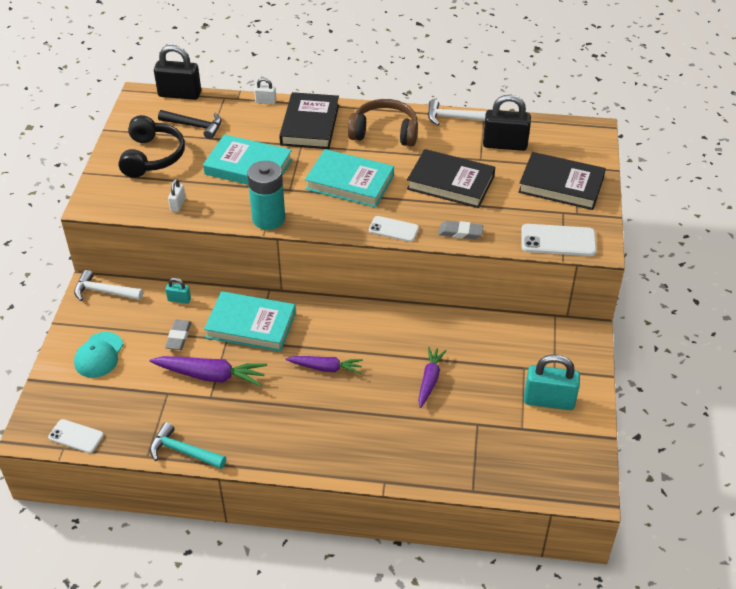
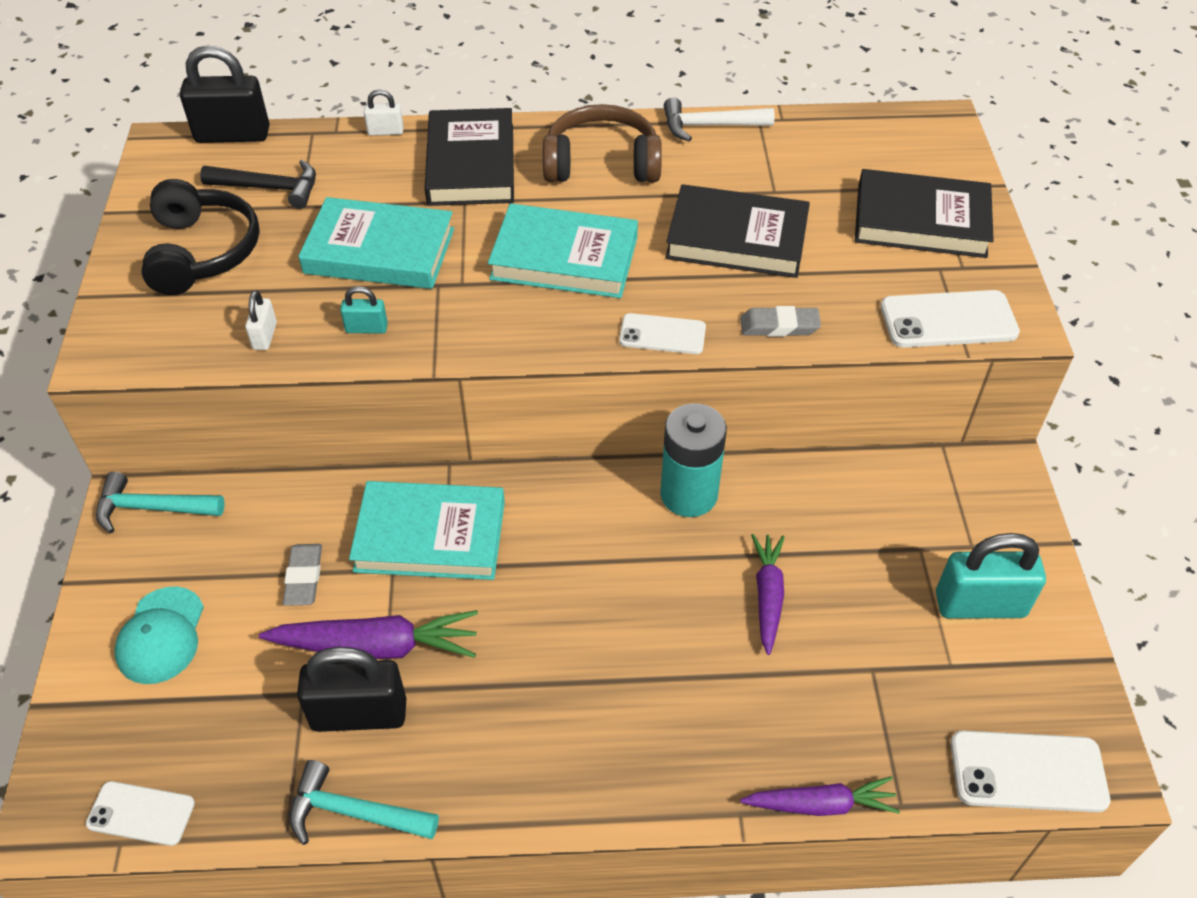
camera: 10 degrees left, 5 degrees up
(104, 292) = (152, 508): white hammer -> turquoise hammer
(179, 300) = (292, 504): turquoise padlock -> turquoise padlock (366, 328)
(268, 219) = (436, 343): turquoise battery -> turquoise battery (688, 494)
(326, 368) = (581, 600): purple carrot -> purple carrot (820, 804)
(504, 145) = (807, 162): black padlock -> black padlock (359, 714)
(548, 485) = (1028, 772): none -> white phone

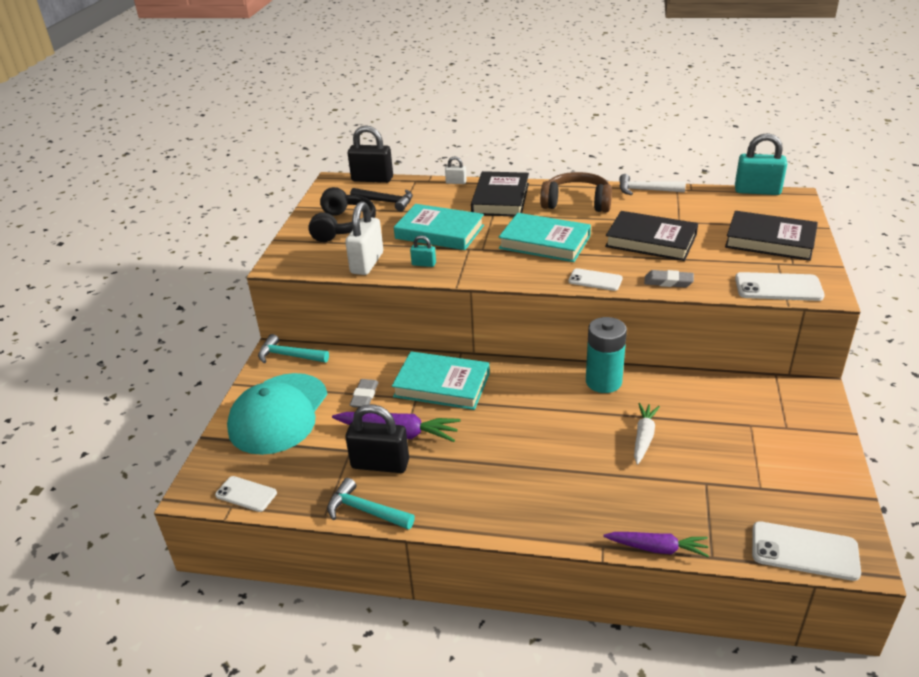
camera: 15 degrees right, 15 degrees down
(161, 635) = (278, 414): turquoise cap -> turquoise cap, size x1.85
(265, 336) = (367, 263): white padlock -> white padlock, size x2.05
(768, 596) = (644, 437): purple carrot -> white carrot
(980, 605) = (786, 458): turquoise padlock -> turquoise padlock (757, 191)

